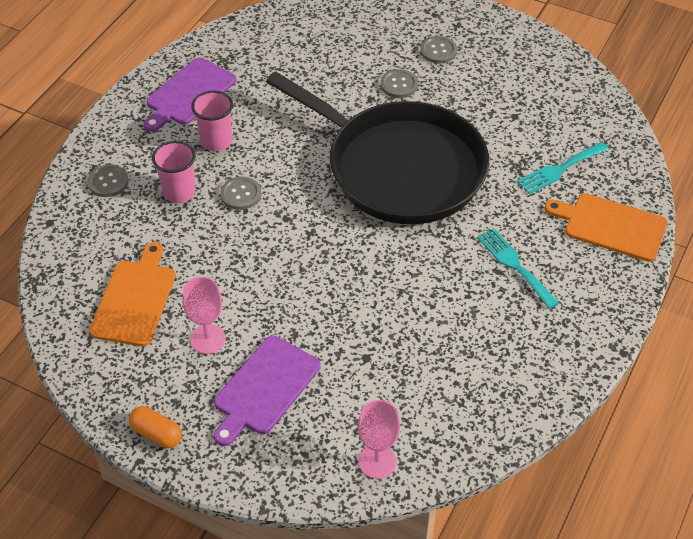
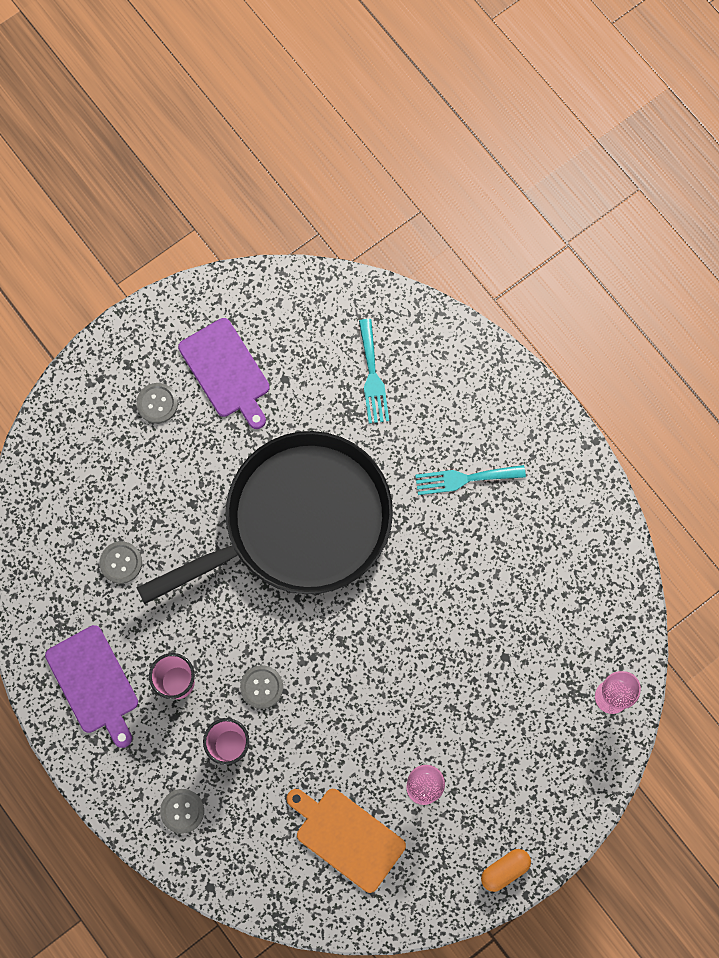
camera: 65 degrees left, 25 degrees up
(264, 388) = (498, 758): purple cutting board -> purple cutting board (226, 371)
(399, 85) = (187, 467): grey button -> grey button (121, 563)
(611, 226) = (460, 371): orange cutting board -> none

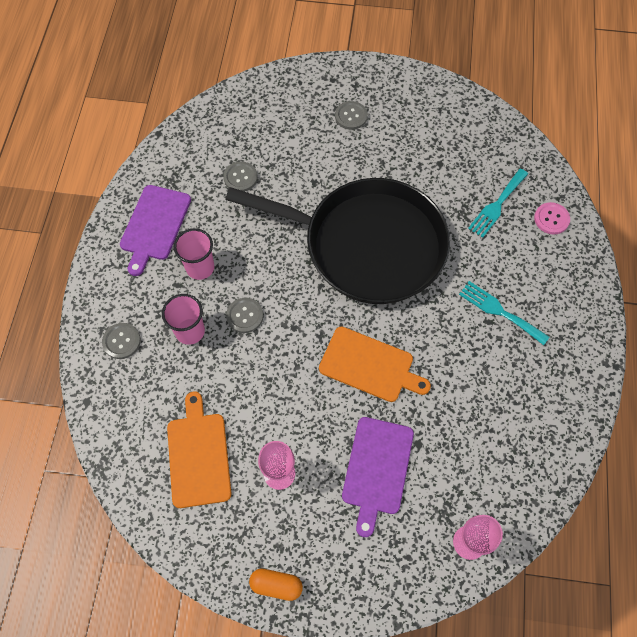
camera: 45 degrees right, 10 degrees down
(226, 371) = (408, 132): purple cutting board -> purple cutting board (377, 469)
(406, 629) = (370, 366): none -> orange cutting board
(430, 347) = (551, 219): none -> pink button

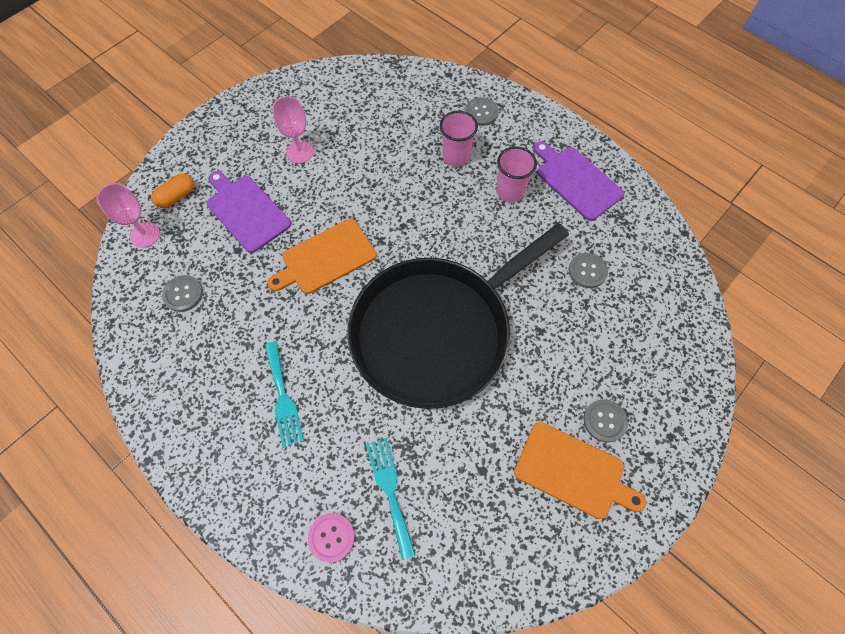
camera: 125 degrees right, 0 degrees up
(198, 455) = (354, 115): orange cutting board -> orange cutting board (573, 471)
(245, 316) = (441, 198): grey button -> grey button (183, 294)
(276, 585) = (233, 112): orange capsule -> orange capsule (177, 196)
(499, 311) = (283, 398): turquoise fork -> turquoise fork turned 90 degrees clockwise

